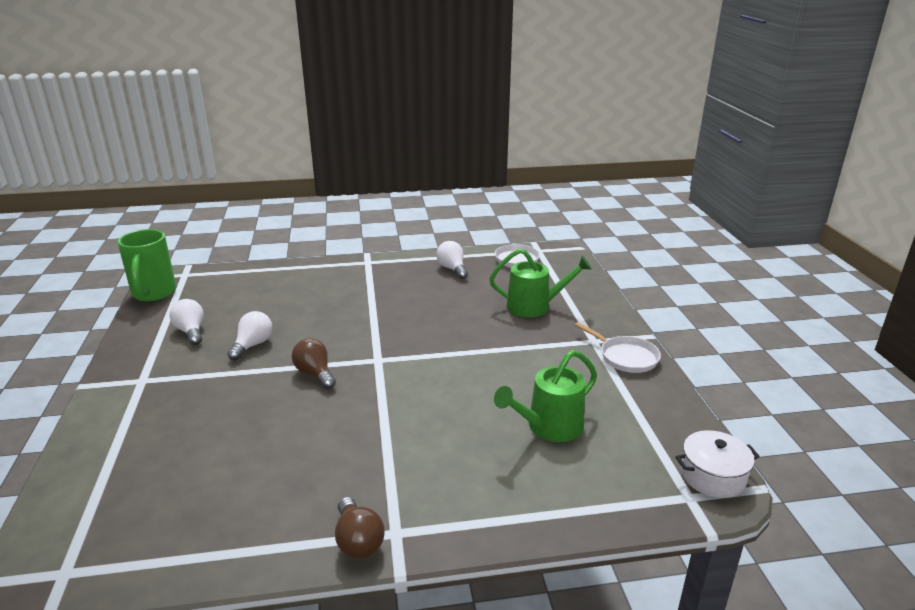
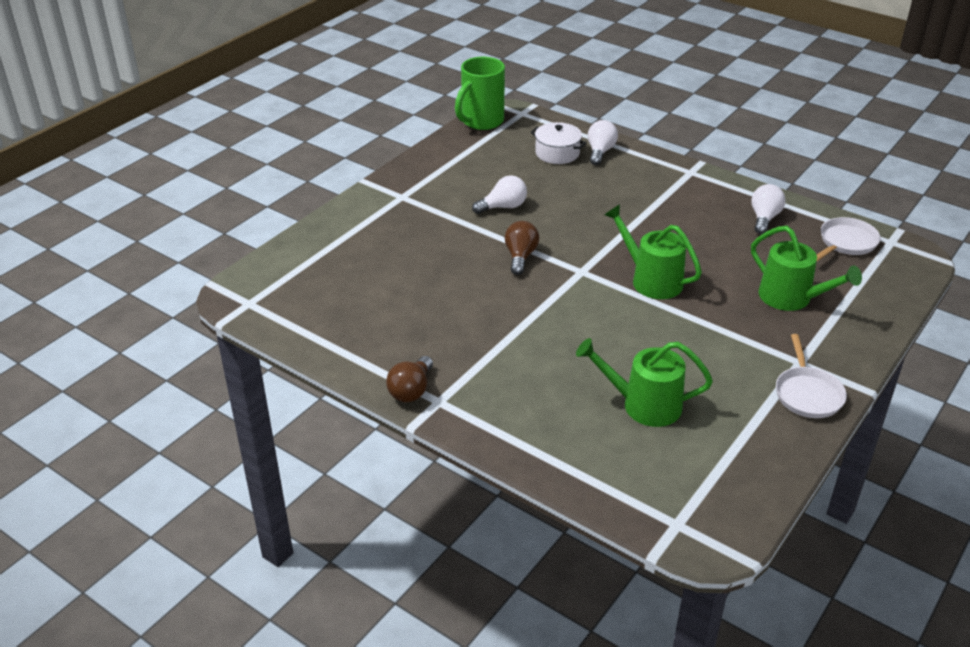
camera: 45 degrees right, 10 degrees up
(191, 331) = (473, 171): white light bulb -> white light bulb (600, 152)
(435, 340) = (651, 280): none -> green watering can
(712, 476) = (723, 526): white pot -> white pot (557, 153)

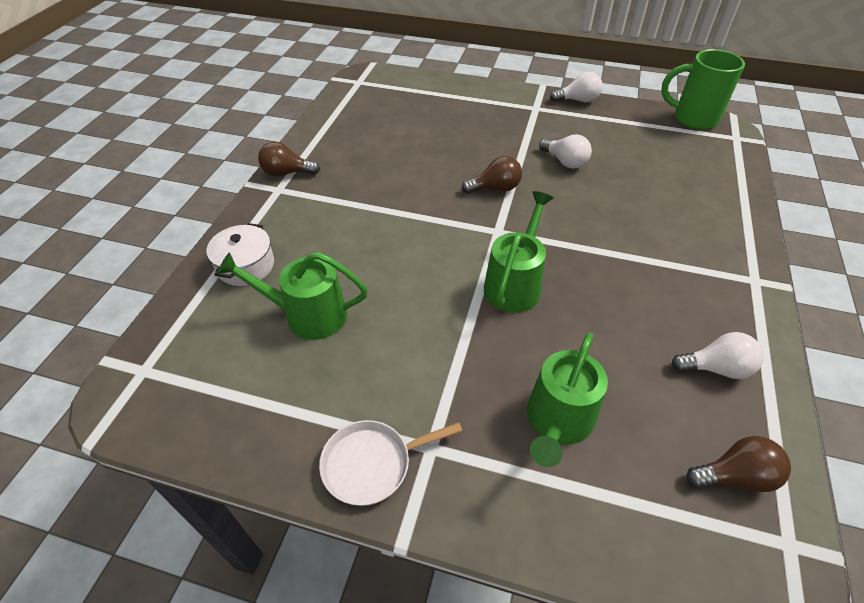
camera: 70 degrees right, 10 degrees up
(557, 153) = (688, 174): white pot -> white pot (246, 266)
(600, 152) = (721, 202): white light bulb -> white light bulb (578, 100)
(644, 405) = (308, 315): green watering can -> green watering can turned 75 degrees counterclockwise
(846, 243) = (735, 476): white pan -> brown light bulb

